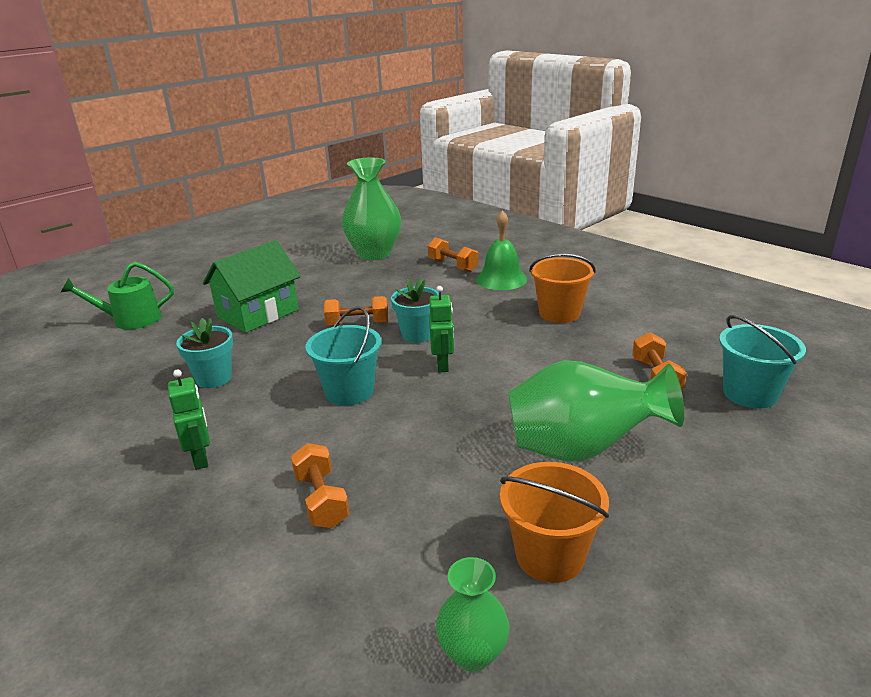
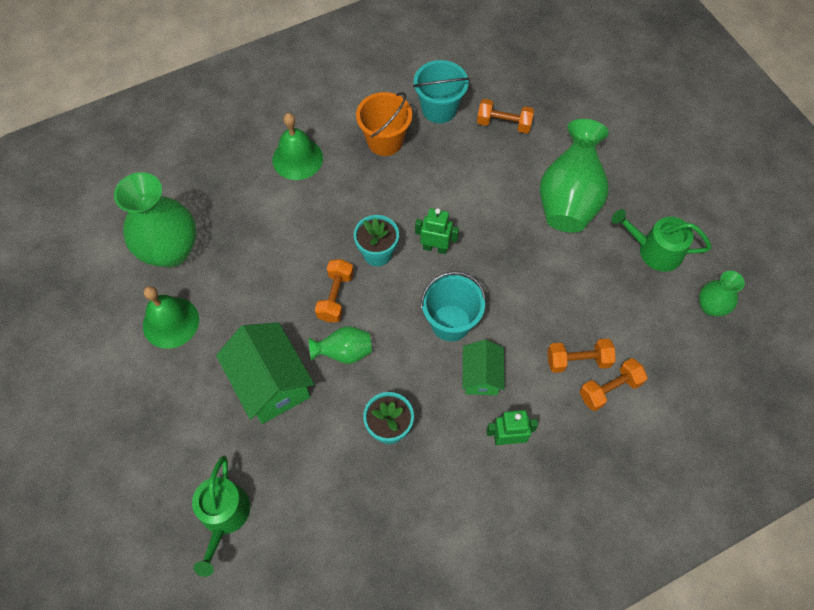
camera: 75 degrees left, 35 degrees up
(284, 424) = (481, 376): none -> green house
(297, 339) = (344, 352): none -> green vase
(308, 266) = (171, 322): none -> green bell
(452, 266) = (245, 188): orange dumbbell -> orange dumbbell (609, 389)
(550, 556) = (655, 250): orange bucket -> green watering can
(750, 394) = (540, 85): turquoise bucket -> turquoise bucket (439, 109)

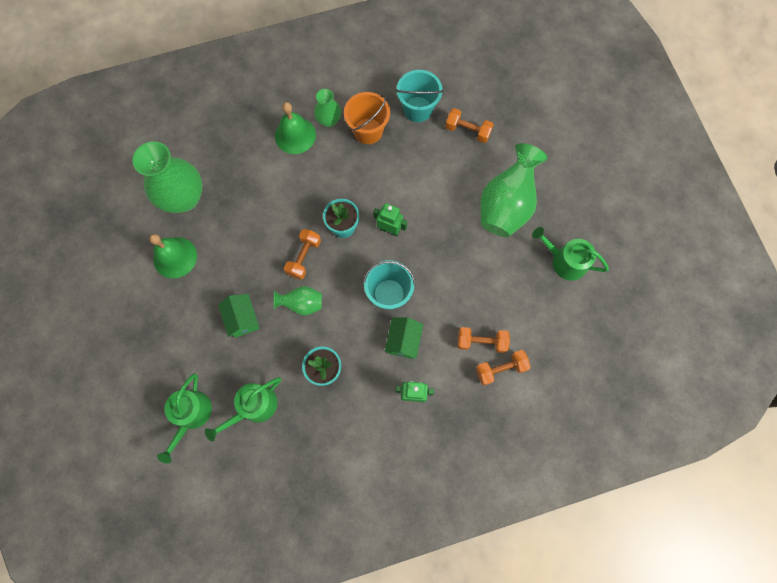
camera: 10 degrees right, 10 degrees up
(271, 383) = (242, 319): green house -> green house, size x0.60
(305, 491) = (254, 407): none -> green watering can
(710, 306) = (597, 316): green vase -> green vase (329, 120)

